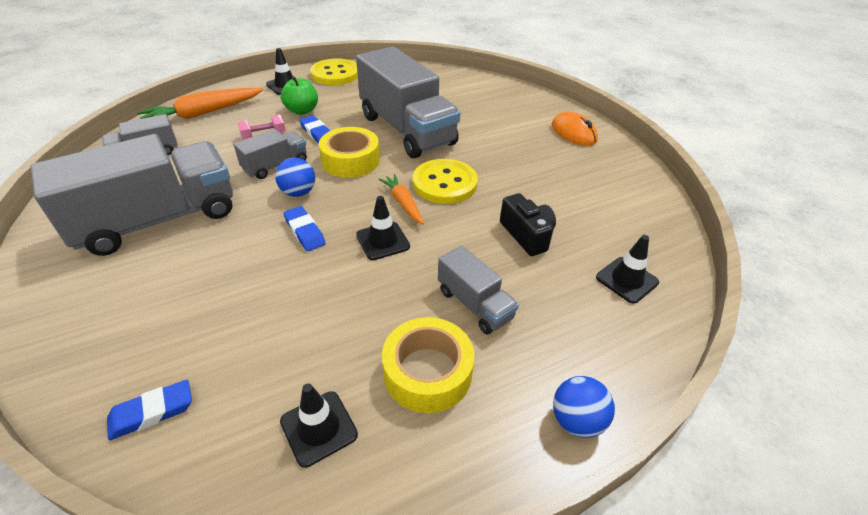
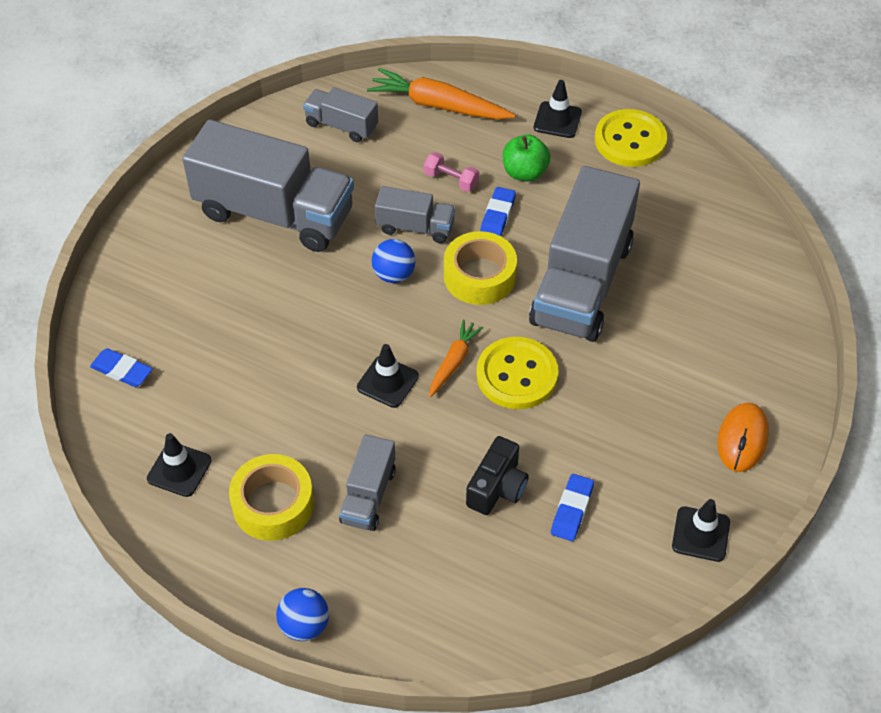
camera: 55 degrees right, 10 degrees up
(305, 231) = (349, 319): blue eraser -> blue eraser (572, 510)
(626, 280) = (502, 599): black traffic cone -> black traffic cone (700, 534)

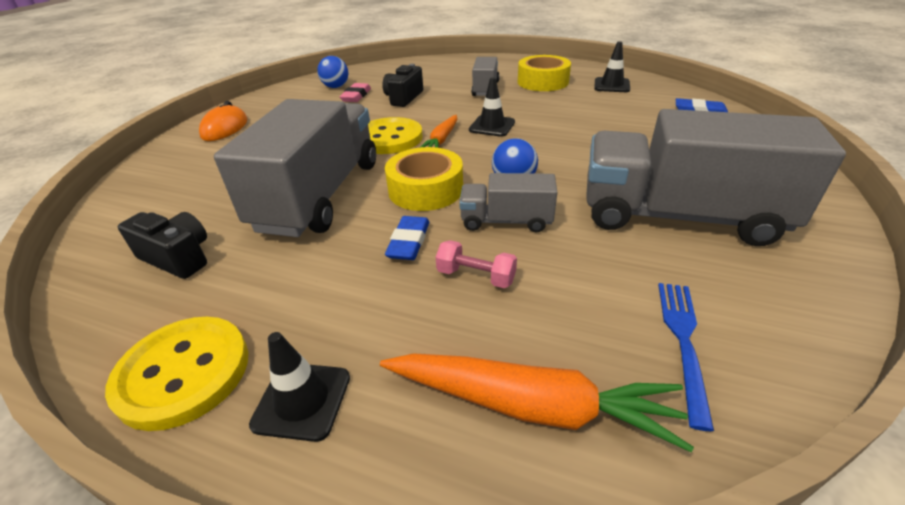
camera: 175 degrees right, 15 degrees down
(304, 625) = (502, 59): blue ball -> blue ball (336, 87)
(341, 125) = (683, 340): grey truck -> blue fork
(524, 172) = (371, 298): green apple -> none
(572, 510) = (356, 96): blue eraser -> pink eraser
(681, 225) = (178, 257): none -> black camera
(700, 534) = (278, 96): black traffic cone -> none

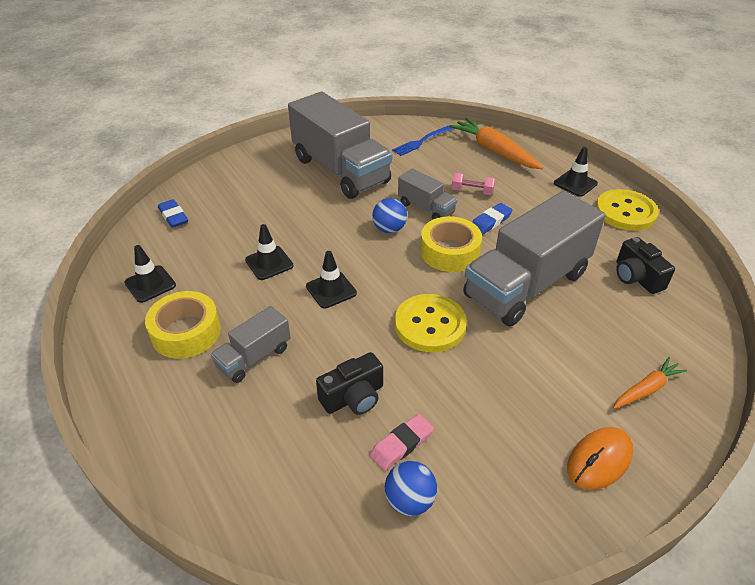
camera: 145 degrees left, 5 degrees up
(442, 139) = (388, 297): orange carrot -> orange carrot (646, 389)
(476, 276) = (472, 191): pink dumbbell -> pink dumbbell turned 45 degrees counterclockwise
(565, 120) = (269, 263): none -> black traffic cone

